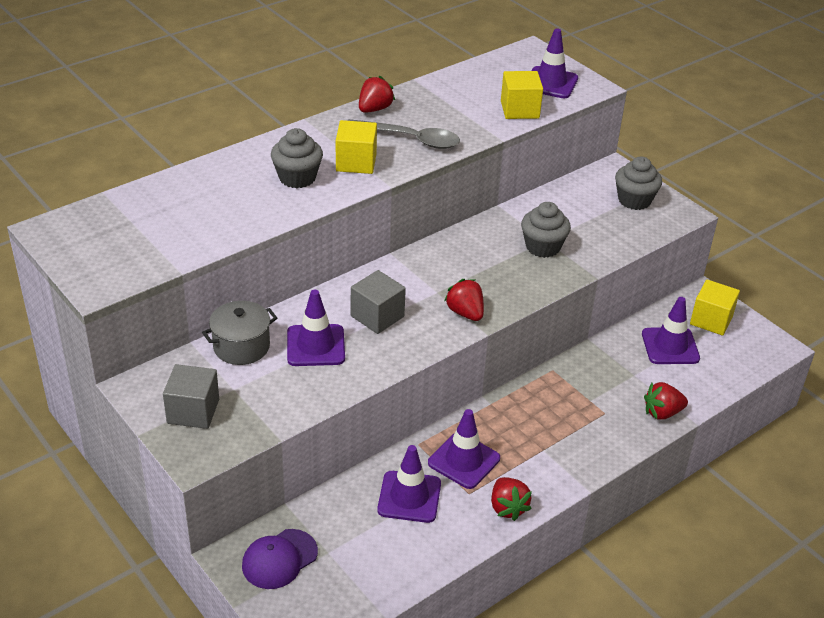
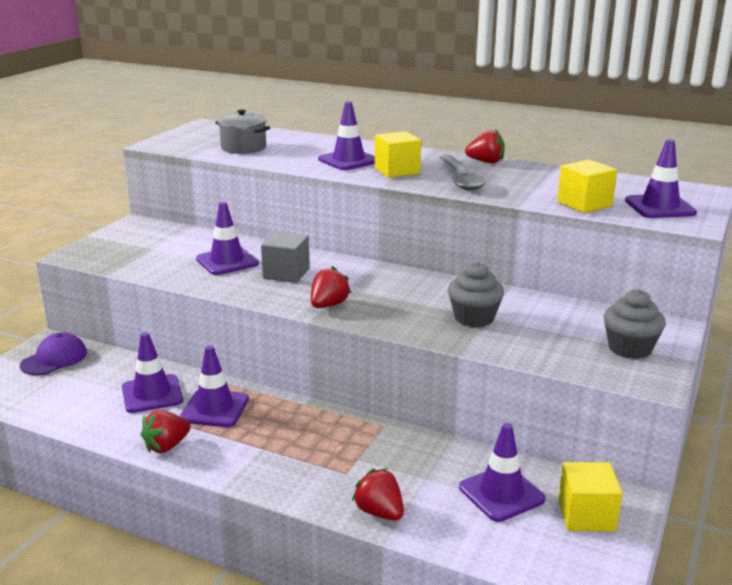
camera: 65 degrees right, 15 degrees down
(193, 411) = (120, 243): grey cube -> none
(241, 347) = (204, 240): grey pot -> grey pot (243, 148)
(279, 559) = (54, 359): purple cap -> purple cap turned 105 degrees clockwise
(297, 178) = (348, 160): grey cupcake -> purple traffic cone

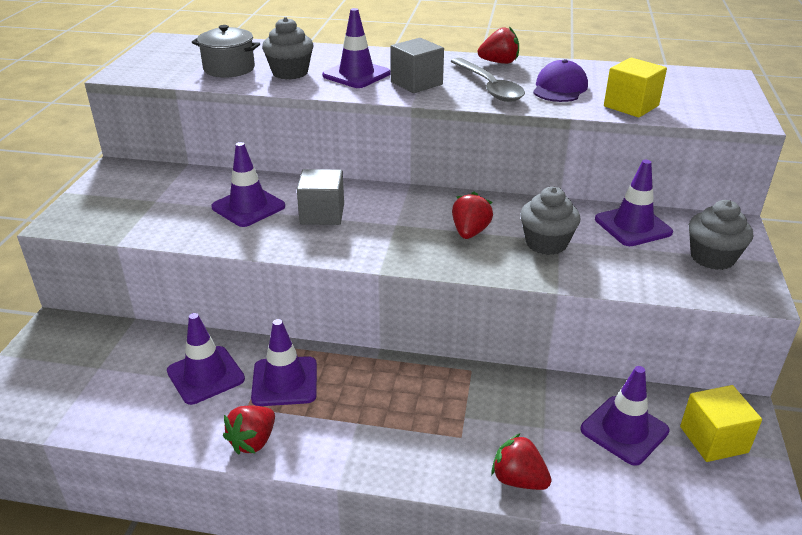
camera: 15 degrees left, 10 degrees up
(54, 359) = (69, 348): purple cap -> purple cap (559, 88)
(292, 154) = (290, 73): none -> grey cupcake
(328, 305) = (389, 249): red strawberry -> red strawberry (470, 232)
(397, 171) = (416, 83): yellow cube -> grey cube
(659, 207) = (702, 101): purple traffic cone -> purple traffic cone (633, 226)

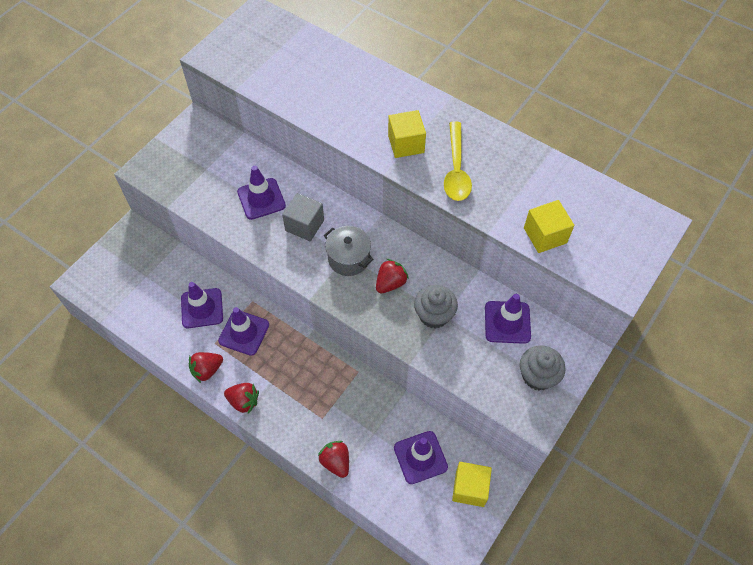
camera: 25 degrees right, 25 degrees up
(229, 69) = (283, 74): grey pot -> grey pot (349, 258)
(290, 73) = (323, 95): grey cupcake -> none
(356, 75) = (369, 115): purple traffic cone -> none
(416, 83) = (406, 144): grey cube -> yellow cube
(489, 87) = (456, 169): grey spoon -> yellow spoon
(499, 62) = (489, 135): red strawberry -> red strawberry (243, 401)
(559, 88) = (509, 190): purple cap -> none

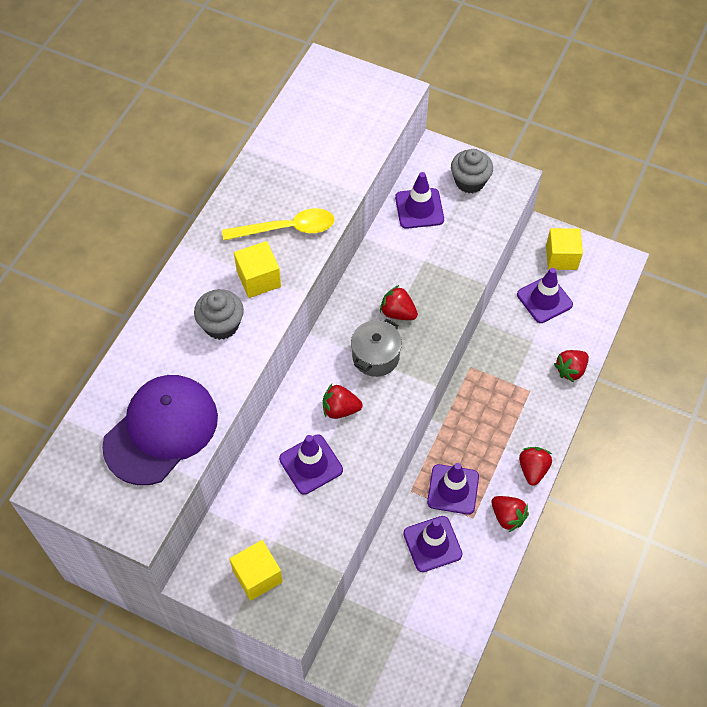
camera: 100 degrees left, 0 degrees up
(281, 72) = (161, 431): none -> purple cap
(304, 225) = (340, 409): grey cube -> red strawberry
(434, 315) = (426, 269): grey cupcake -> grey cupcake (221, 325)
(545, 235) = (356, 149): yellow cube -> yellow cube (257, 576)

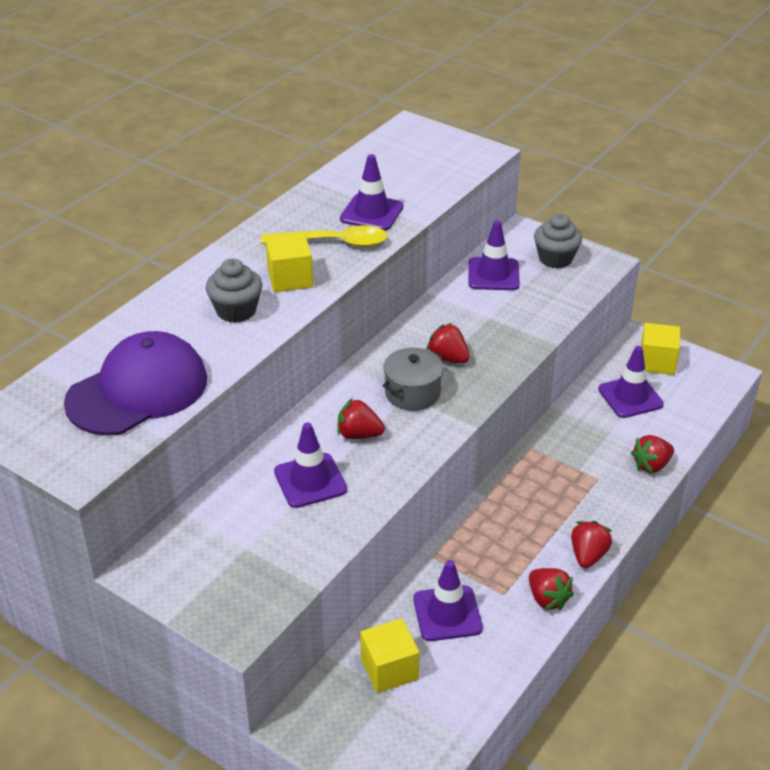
camera: 10 degrees right, 20 degrees down
(257, 576) = (215, 579): yellow cube -> yellow cube (389, 669)
(453, 489) = (484, 562): purple traffic cone -> purple traffic cone (371, 213)

